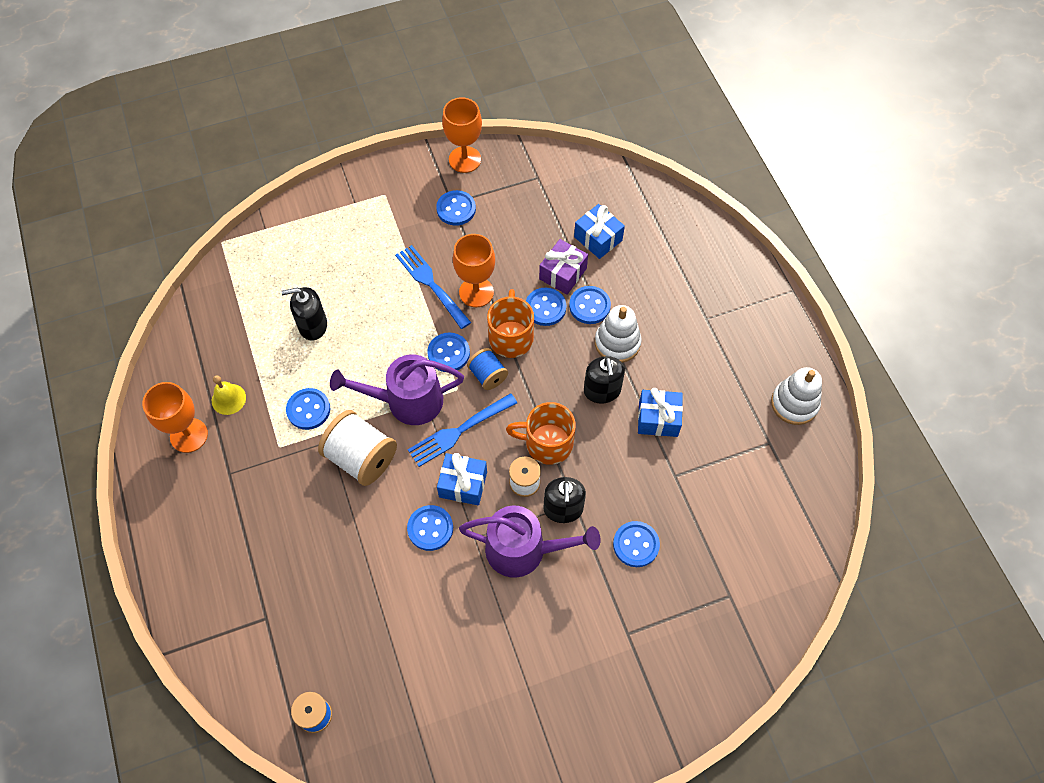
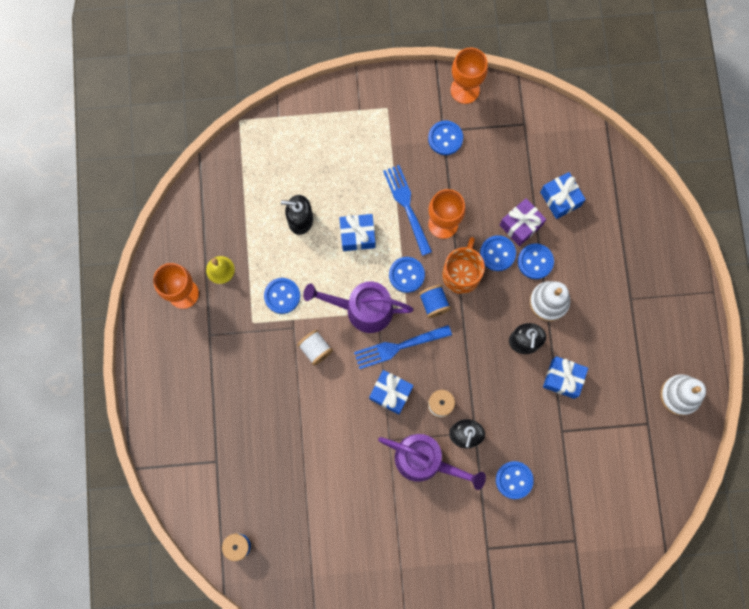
camera: 15 degrees right, 15 degrees up
(361, 458) = (315, 349): white spool -> white spool, size x0.57
(382, 326) = (357, 235): none -> blue gift
(430, 528) = (356, 423): blue button -> none
(547, 443) = (467, 376): orange mug -> none

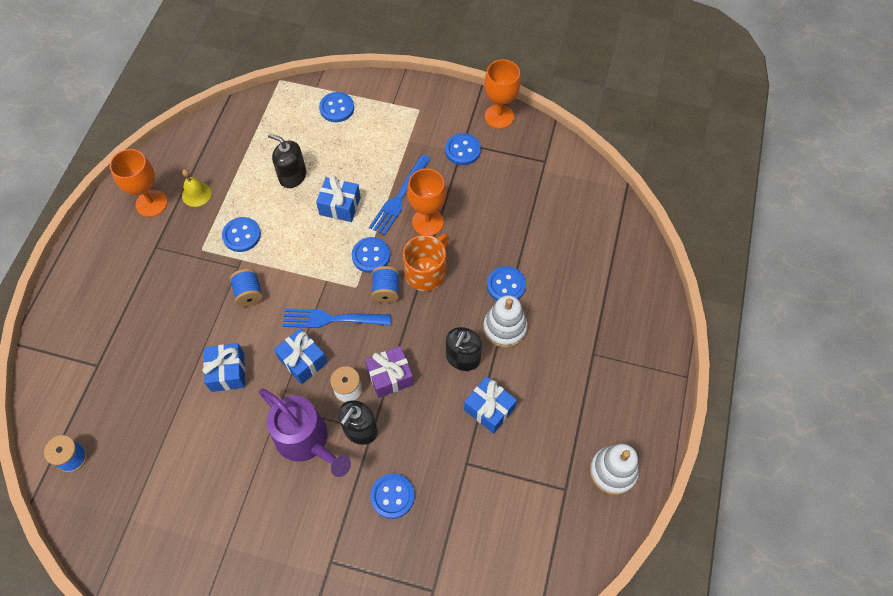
camera: 20 degrees right, 15 degrees down
(315, 349) = (249, 293): white spool -> blue spool
(363, 309) = (313, 272): purple watering can -> none
(407, 207) = (399, 197): blue fork -> blue fork turned 150 degrees counterclockwise
(497, 253) = (470, 266): blue button -> blue button (337, 108)
(521, 225) = (505, 247): purple gift -> purple gift (390, 376)
(560, 199) = (555, 236): blue gift -> blue gift (228, 372)

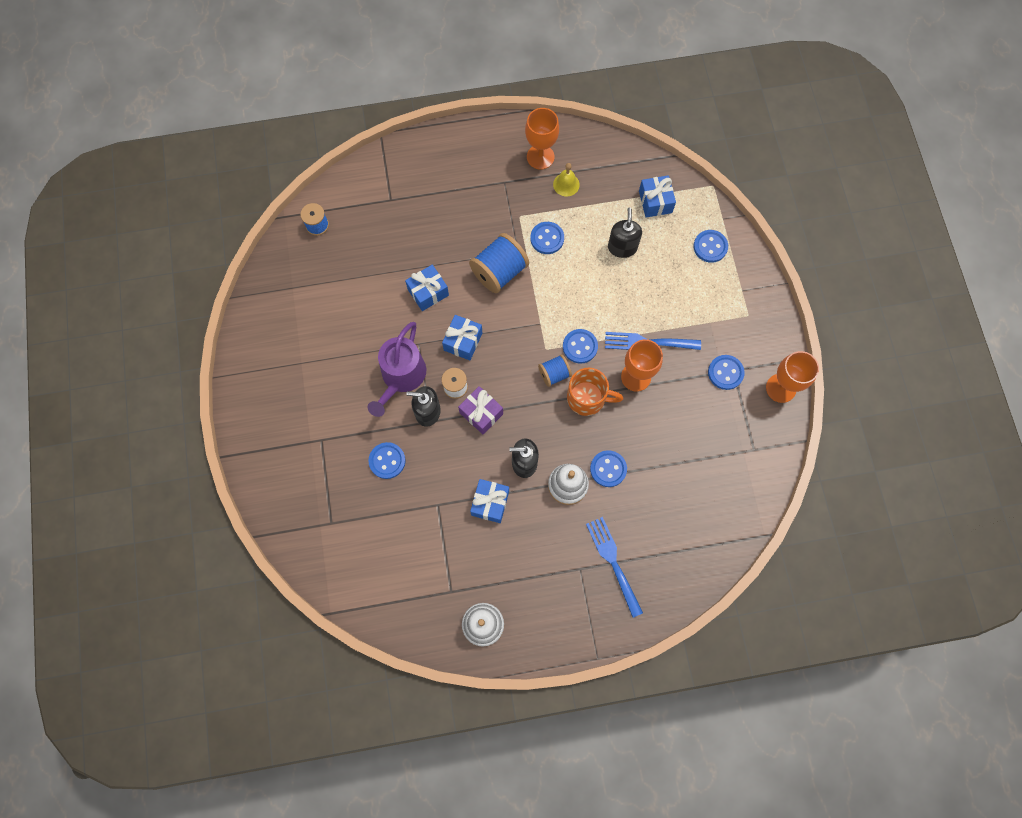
camera: 65 degrees right, 10 degrees up
(249, 293) = (499, 272): blue spool -> blue spool, size x1.75
(333, 319) = (509, 345): blue fork -> blue fork (614, 563)
(340, 206) = (614, 299): blue gift -> blue gift (655, 202)

